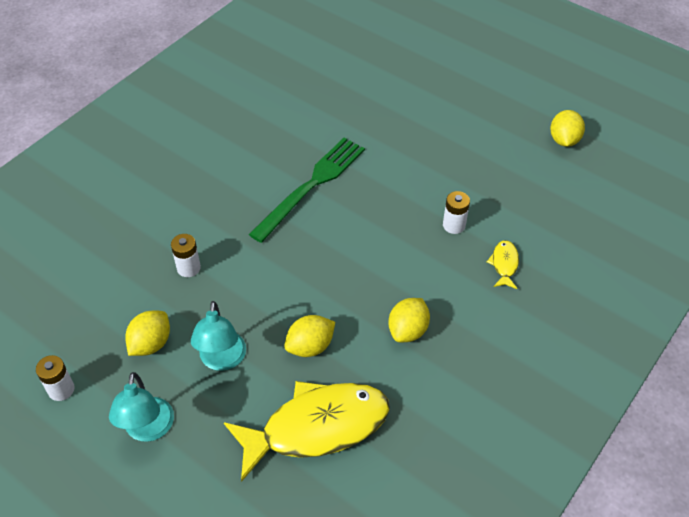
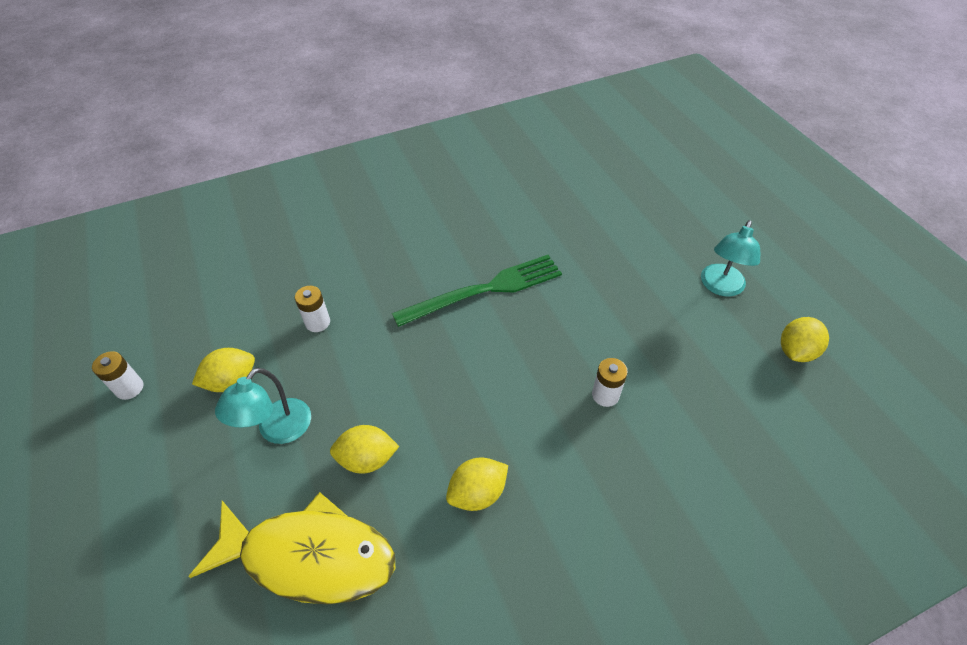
camera: 30 degrees right, 0 degrees up
(148, 430) = (163, 468): turquoise lamp -> turquoise lamp (720, 287)
(504, 264) = (636, 467): yellow fish -> none

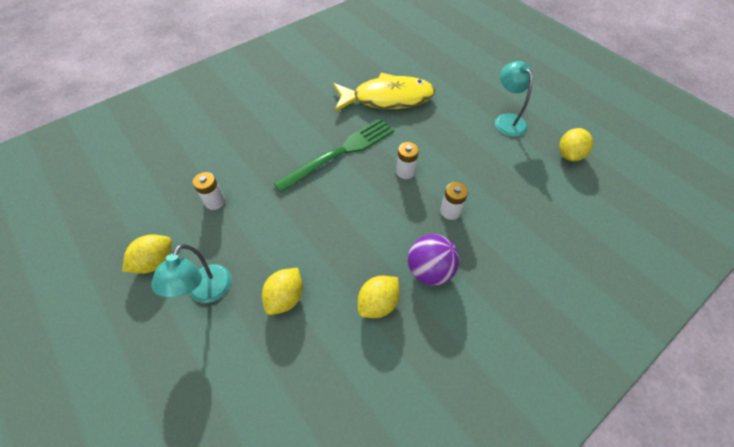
camera: 15 degrees left, 5 degrees up
(129, 388) = (66, 286): white battery -> white battery (405, 172)
(309, 556) = (261, 383): yellow fish -> yellow fish (387, 98)
(367, 459) = (286, 298): yellow lemon -> yellow lemon turned 45 degrees counterclockwise
(555, 466) = (429, 270): none -> purple ball
(720, 287) = (507, 120): turquoise lamp -> turquoise lamp turned 150 degrees clockwise

